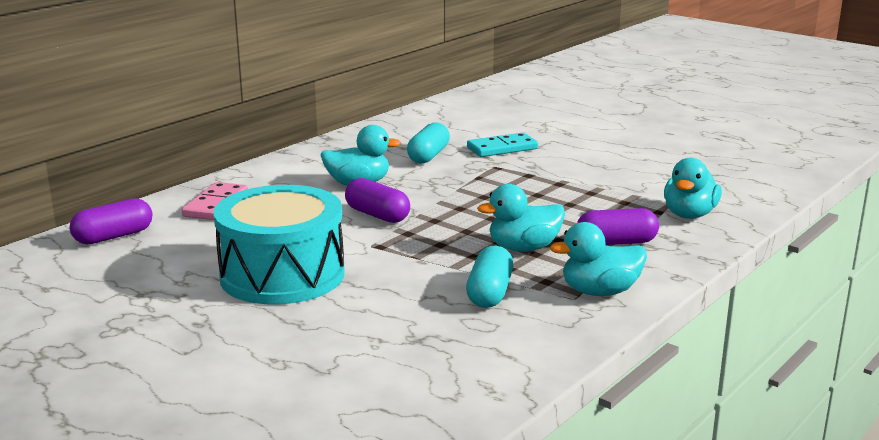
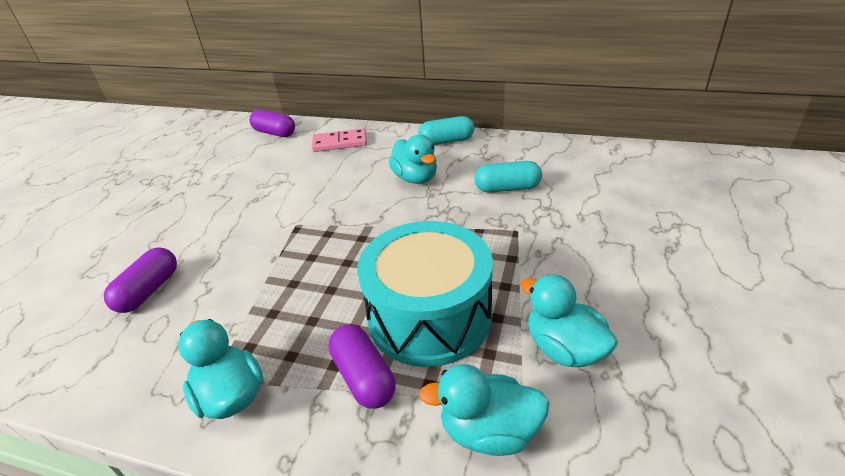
camera: 70 degrees right, 15 degrees up
(282, 275) = (232, 206): turquoise drum -> turquoise drum (429, 316)
(377, 215) = (356, 207): purple capsule -> purple capsule (149, 291)
(489, 293) = (217, 316): turquoise capsule -> turquoise capsule (446, 141)
(502, 148) = (570, 220): turquoise domino -> none
(523, 248) = (321, 309): turquoise duck -> turquoise duck (564, 349)

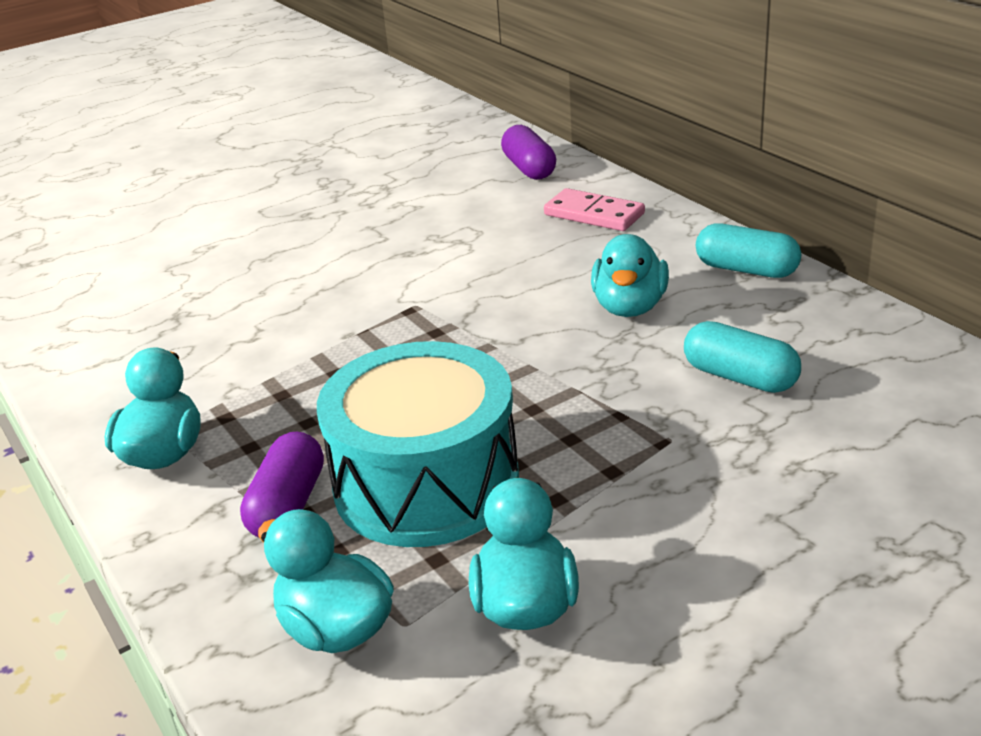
camera: 40 degrees right, 5 degrees down
(149, 291) = (203, 313): purple capsule -> none

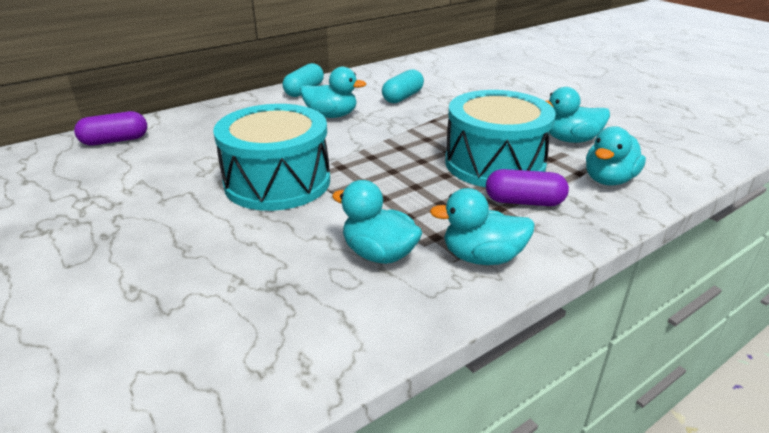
camera: 95 degrees left, 0 degrees up
(205, 375) = (379, 254): none -> turquoise duck
(398, 289) = (277, 182): none -> turquoise drum
(594, 214) = (211, 122): pink domino -> none

